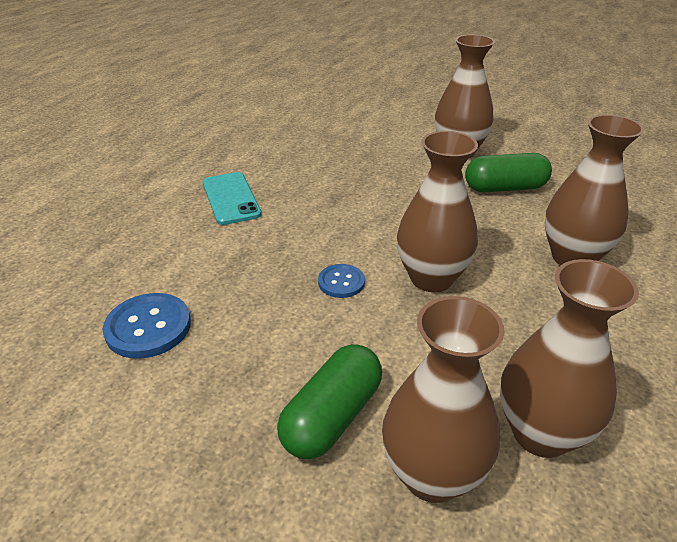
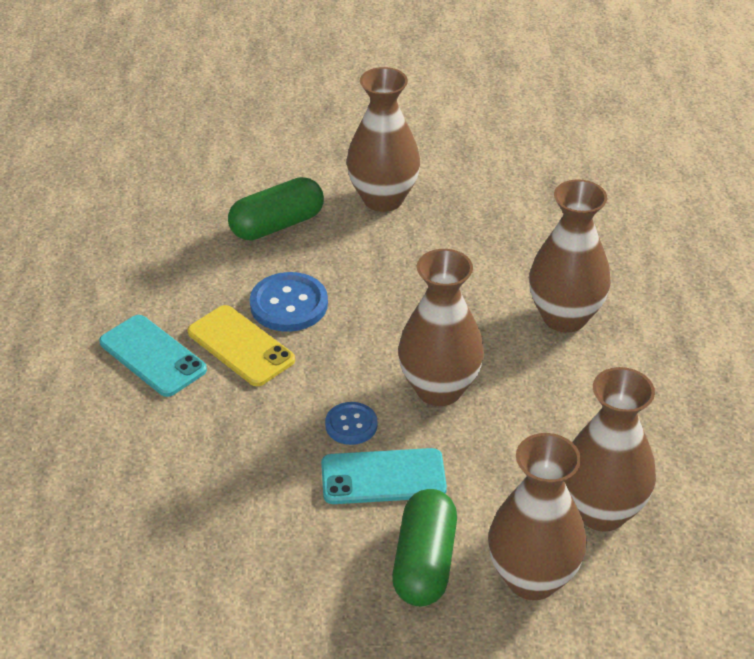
camera: 25 degrees left, 5 degrees up
(148, 327) = (187, 545): blue button -> blue button (289, 304)
(295, 208) = (241, 346): none -> yellow phone
(341, 330) = (383, 477): none -> turquoise phone
(505, 188) = (460, 242): green capsule -> green capsule (277, 225)

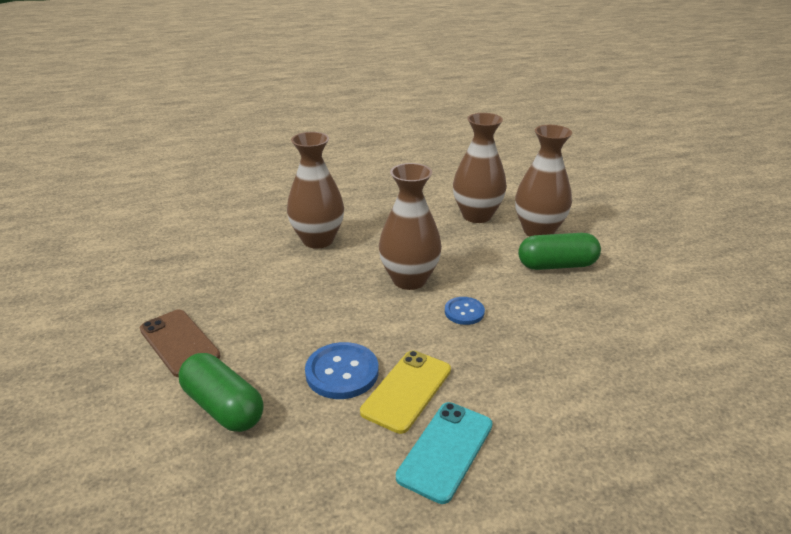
camera: 105 degrees left, 10 degrees down
(383, 199) = (179, 343): brown vase -> brown phone
(383, 477) = (502, 290): turquoise phone -> none

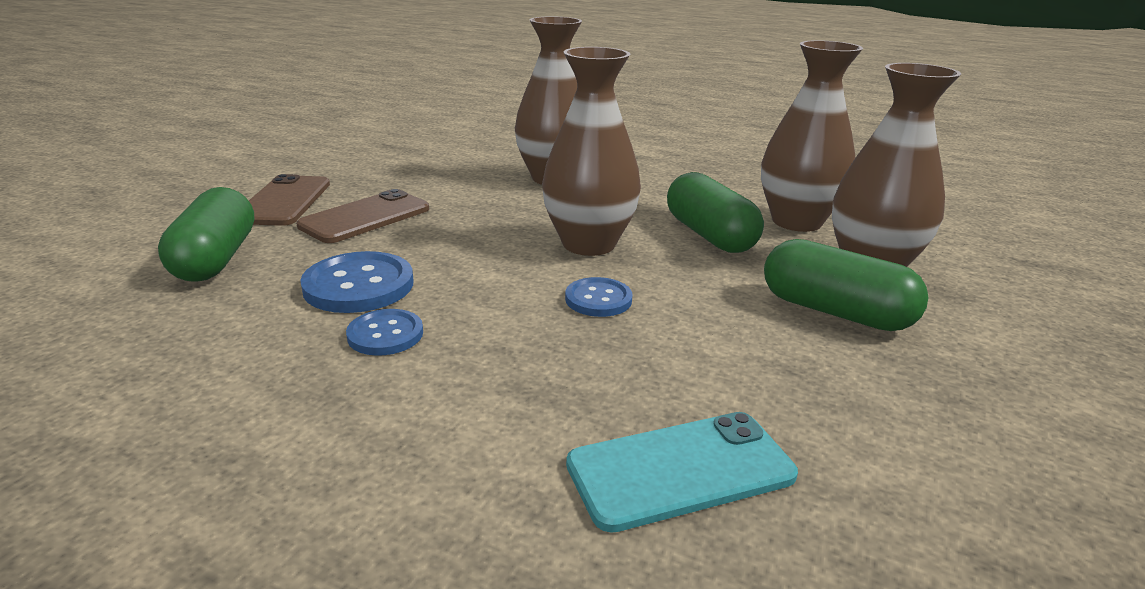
camera: 40 degrees right, 5 degrees down
(258, 326) = (365, 217): none -> brown phone
(407, 390) = (385, 334): yellow phone -> blue button
(445, 450) = (306, 413): turquoise phone -> turquoise phone (680, 470)
(453, 244) = (710, 235): none -> green capsule

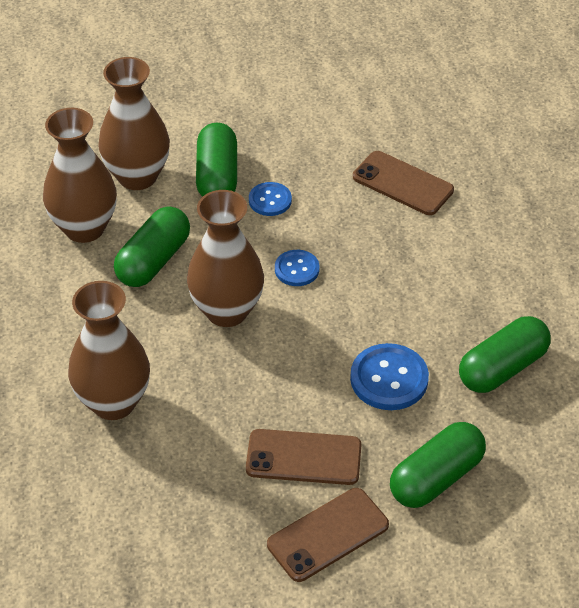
camera: 125 degrees left, 20 degrees up
(221, 363) = (502, 368): none -> green capsule
(385, 334) = (418, 328): blue button -> blue button (270, 200)
(680, 470) = (402, 184): turquoise phone -> brown phone

